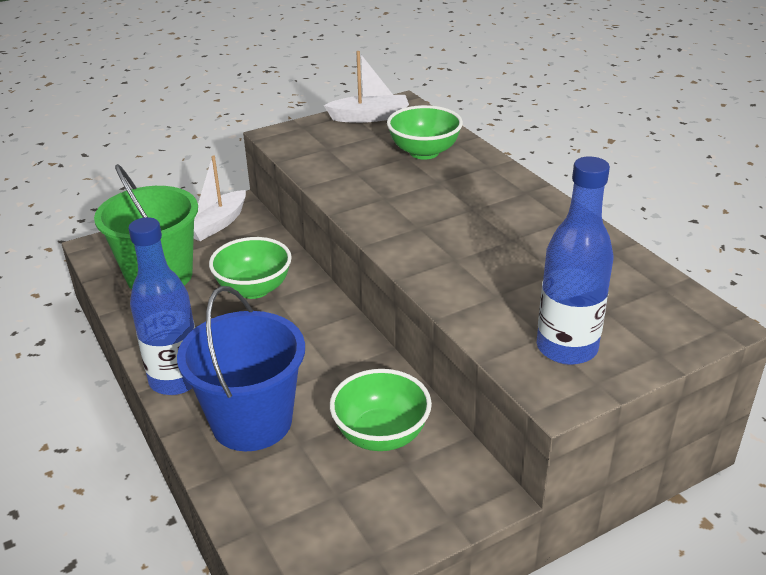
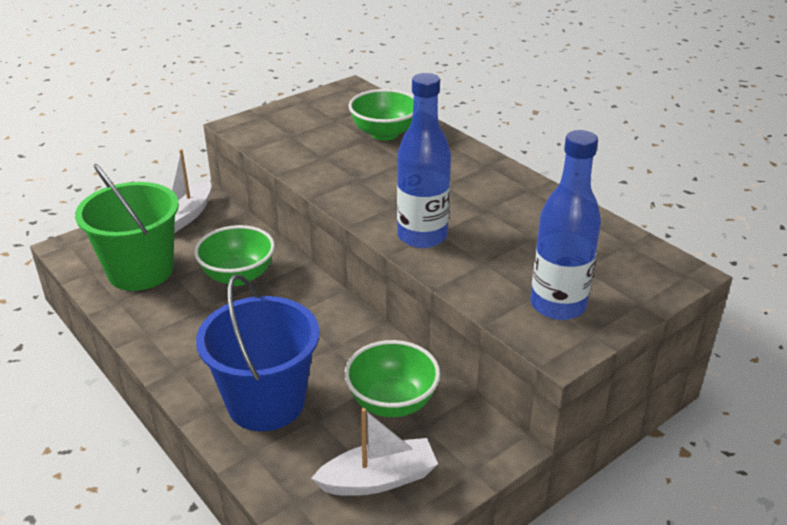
camera: 10 degrees left, 0 degrees up
(176, 380) = (182, 370): blue bottle -> blue bottle (422, 236)
(369, 117) = (324, 103): white boat -> white boat (378, 479)

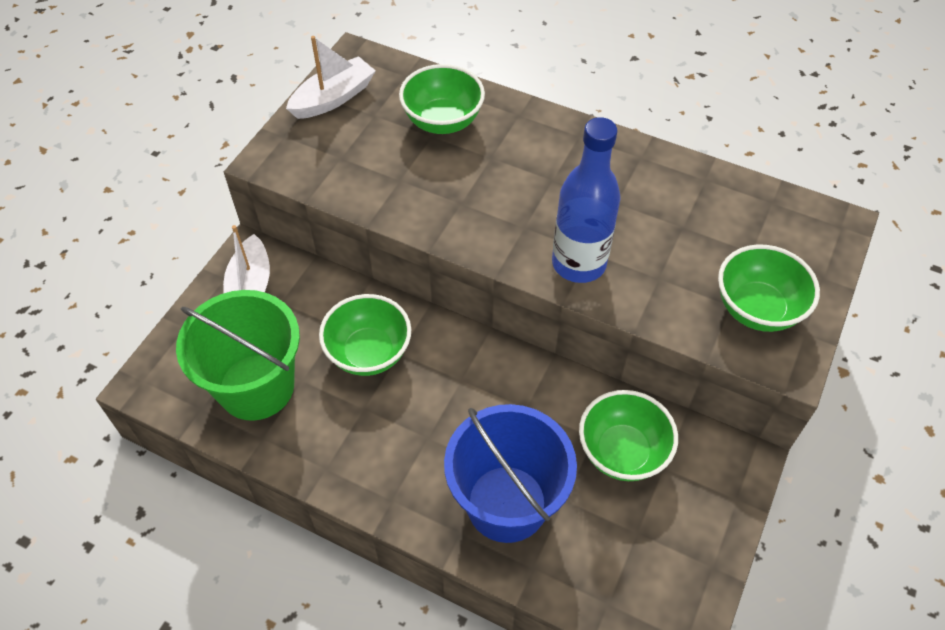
camera: 25 degrees left, 20 degrees up
(378, 479) = (663, 545): white boat -> white boat (333, 98)
(558, 305) = (757, 309): blue bottle -> green bowl

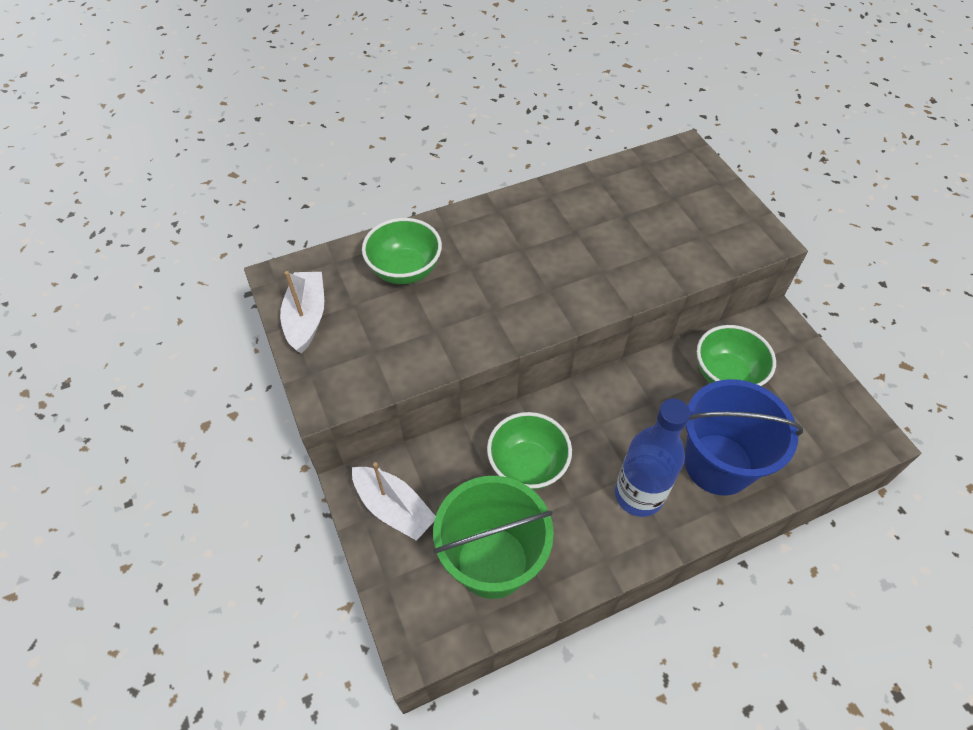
camera: 50 degrees left, 0 degrees up
(578, 263) = (607, 283): blue bottle -> blue bottle (638, 495)
(757, 309) = (718, 226): green bowl -> none

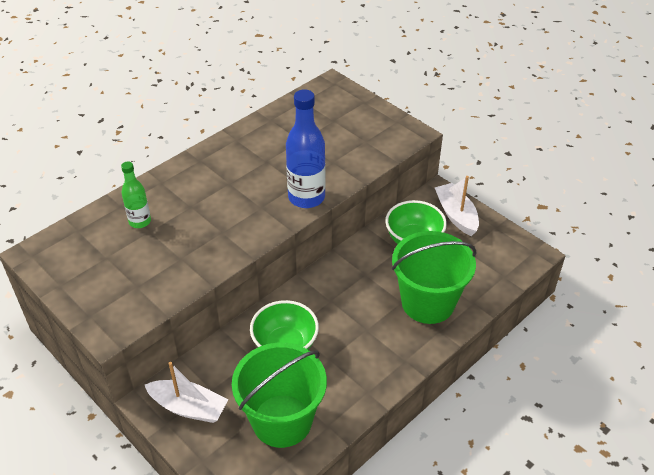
camera: 20 degrees left, 10 degrees down
(306, 318) = (70, 277): white boat -> white boat (456, 215)
(405, 270) = (140, 221): green bowl -> green bottle
(638, 495) = (377, 341): blue bottle -> blue bottle (306, 197)
(718, 464) = (428, 302): blue bucket -> green bucket

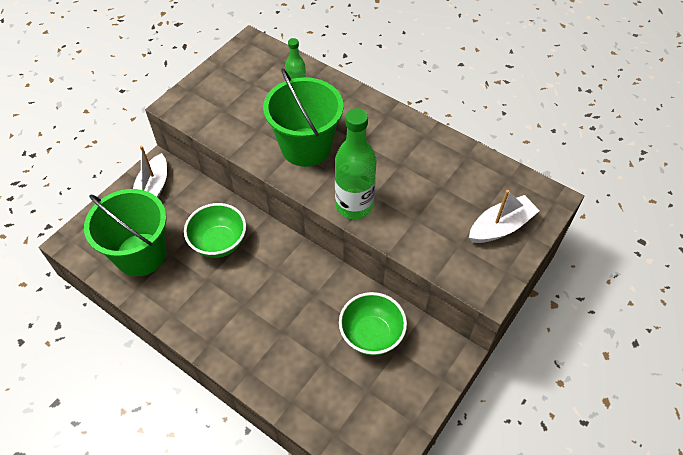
camera: 80 degrees right, 10 degrees up
(306, 197) = (354, 205): blue bottle -> green bottle
(428, 302) = (284, 357): green bucket -> green bucket (306, 147)
(456, 215) = (422, 376): white boat -> white boat (500, 227)

